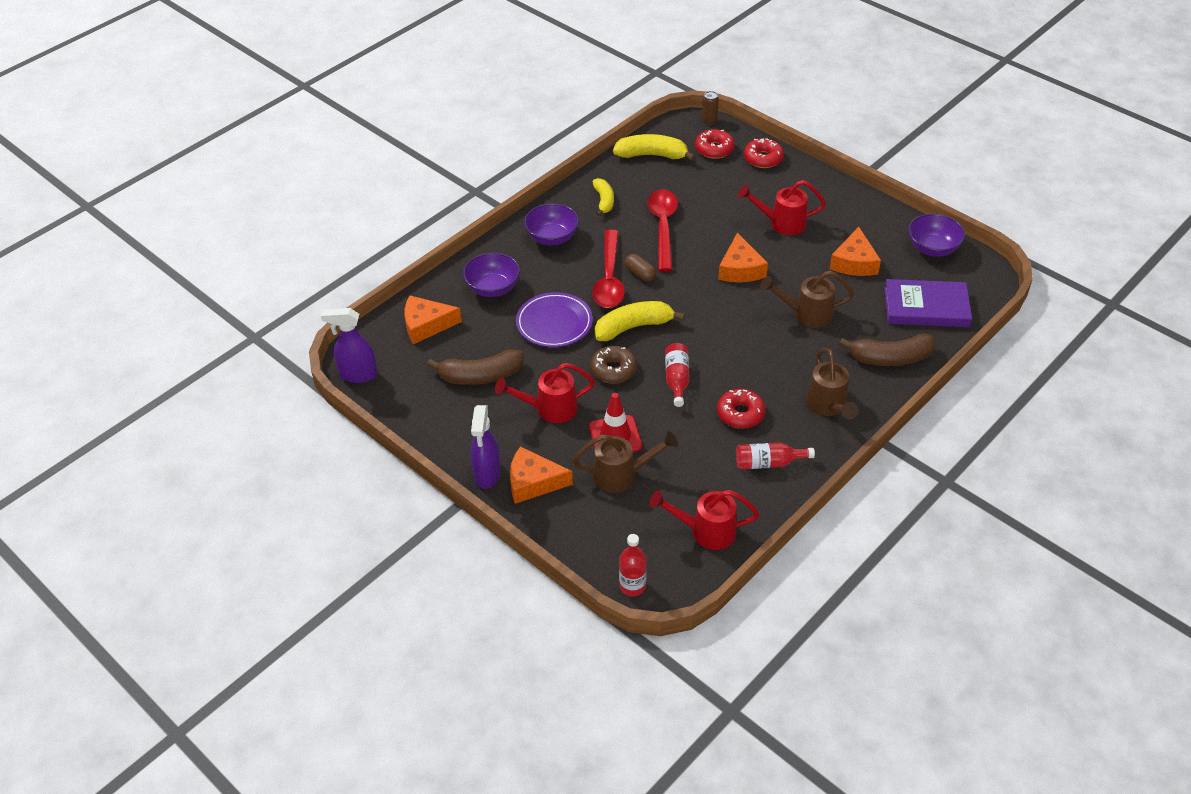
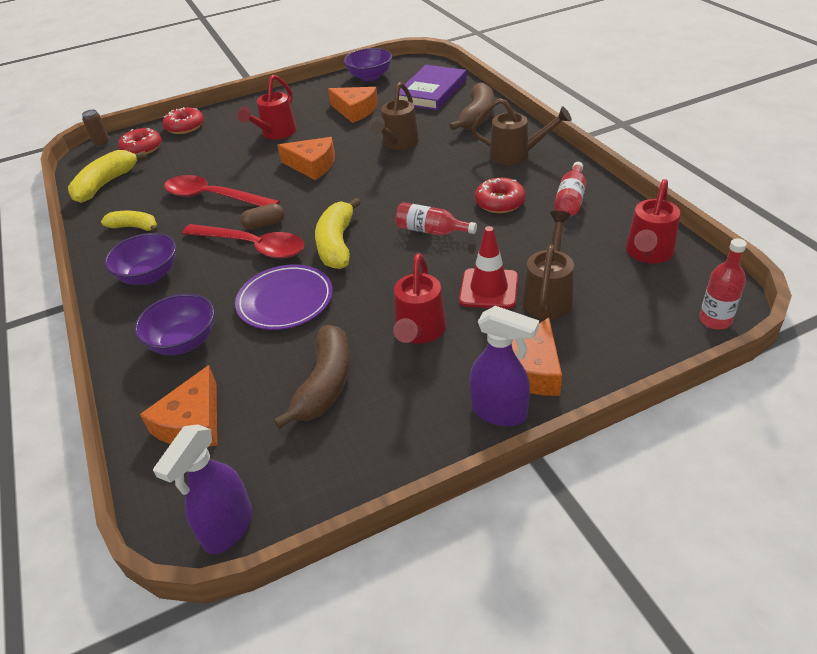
camera: 65 degrees left, 5 degrees down
(613, 370) = (389, 270): brown donut -> none

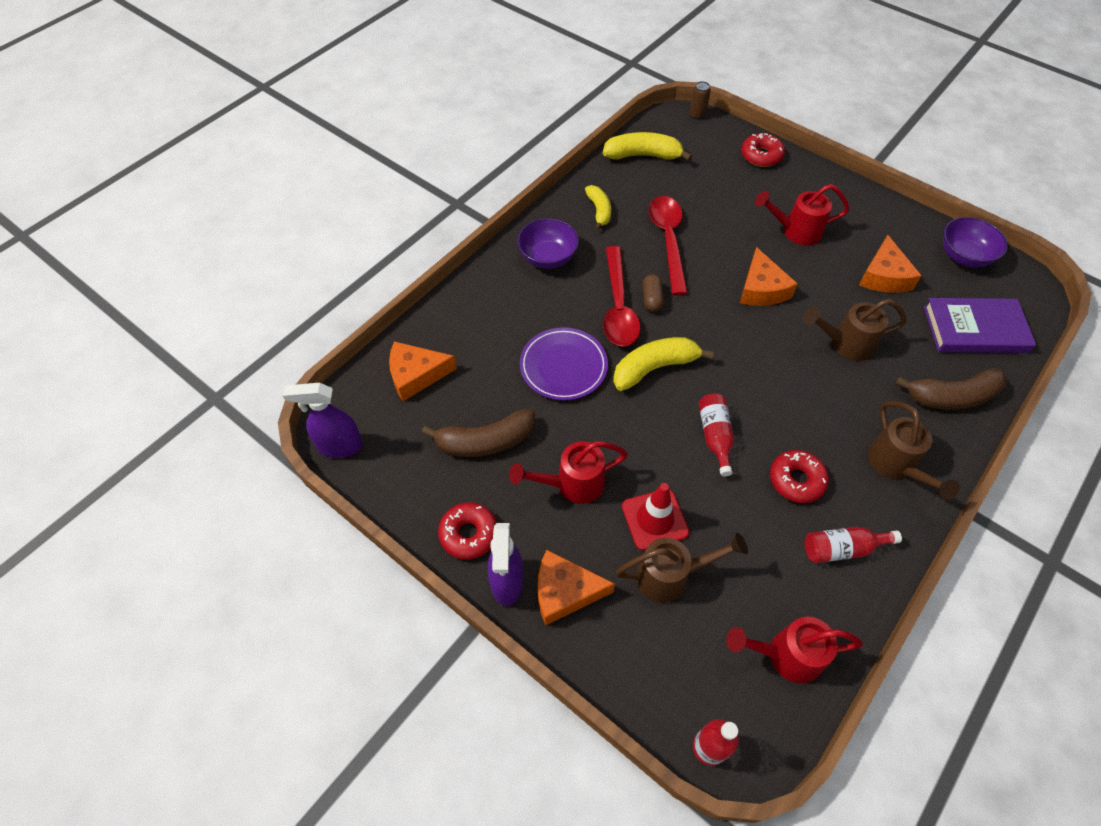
camera: 60 degrees right, 15 degrees up
(142, 148) = (707, 146): red donut -> red donut (469, 534)
(184, 342) = (488, 323): purple bowl -> none
(264, 224) = (651, 299): brown capsule -> brown capsule turned 45 degrees clockwise

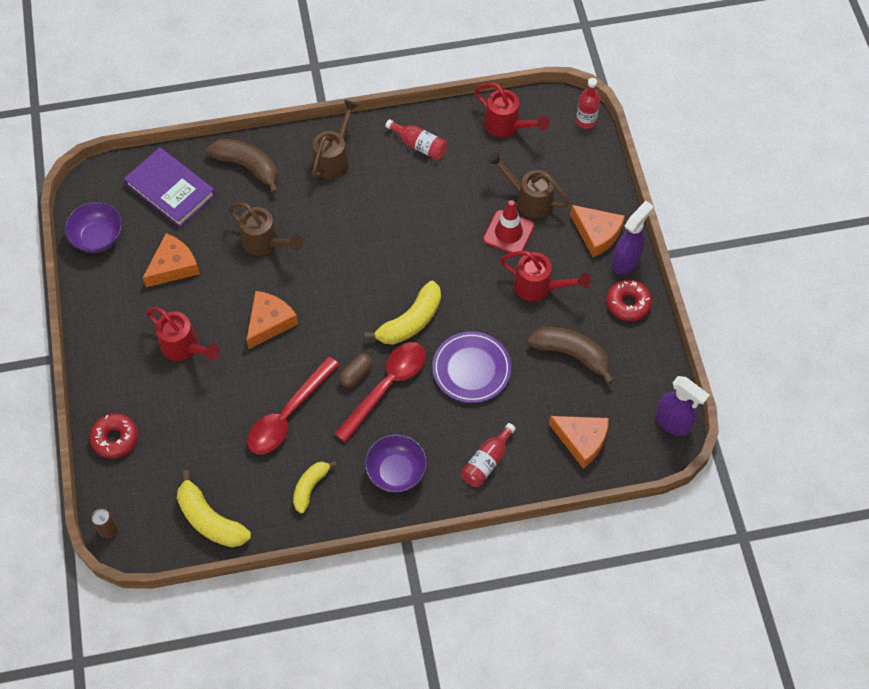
camera: 140 degrees left, 5 degrees up
(654, 368) = (410, 321): yellow banana -> yellow banana turned 60 degrees counterclockwise
(715, 436) = (420, 251): red bottle -> red bottle (486, 462)
(796, 480) = (401, 193): red donut -> none

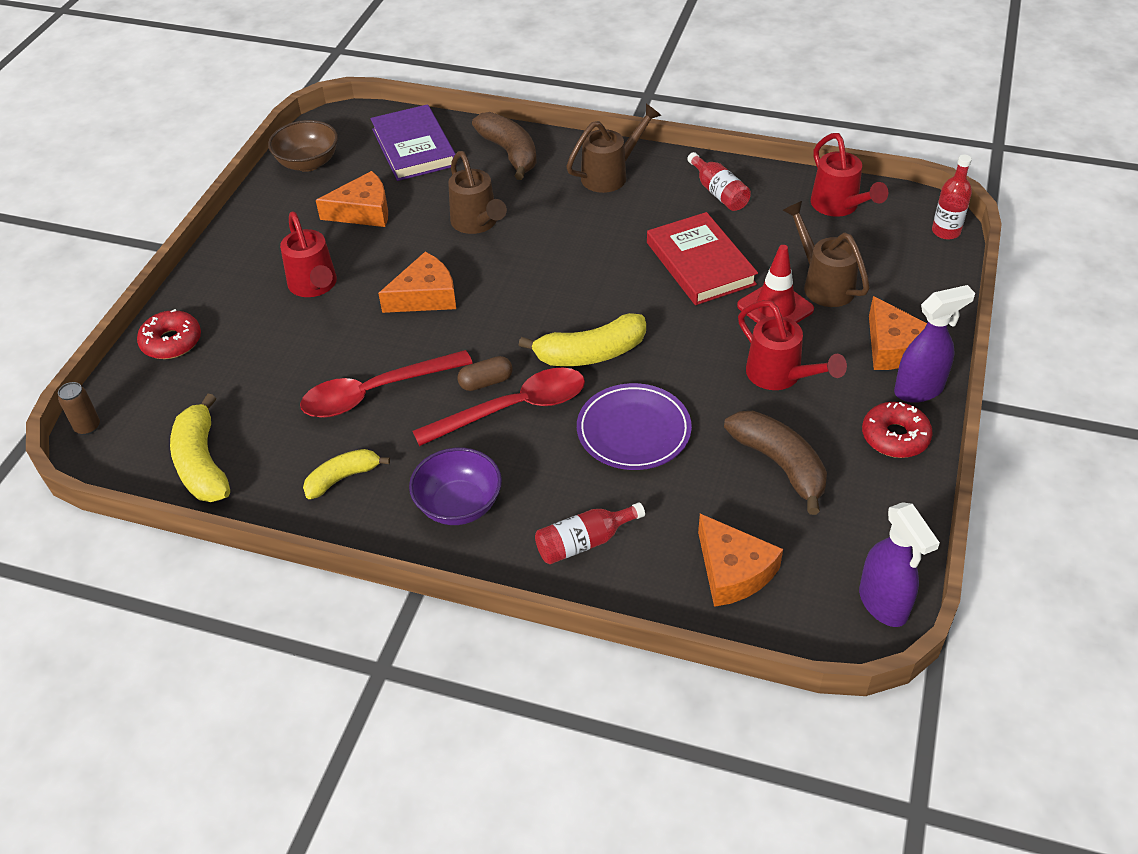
camera: 30 degrees right, 15 degrees down
(98, 238) = (308, 163): purple bowl -> brown bowl
(440, 215) = (700, 263): none -> red book

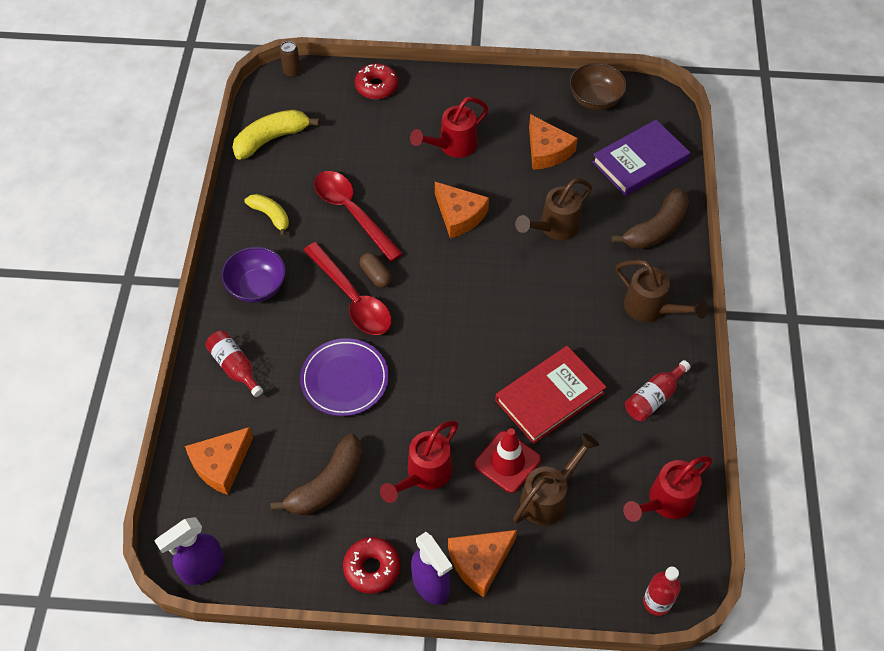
camera: 75 degrees right, 10 degrees up
(590, 353) = (421, 336): yellow banana -> none

